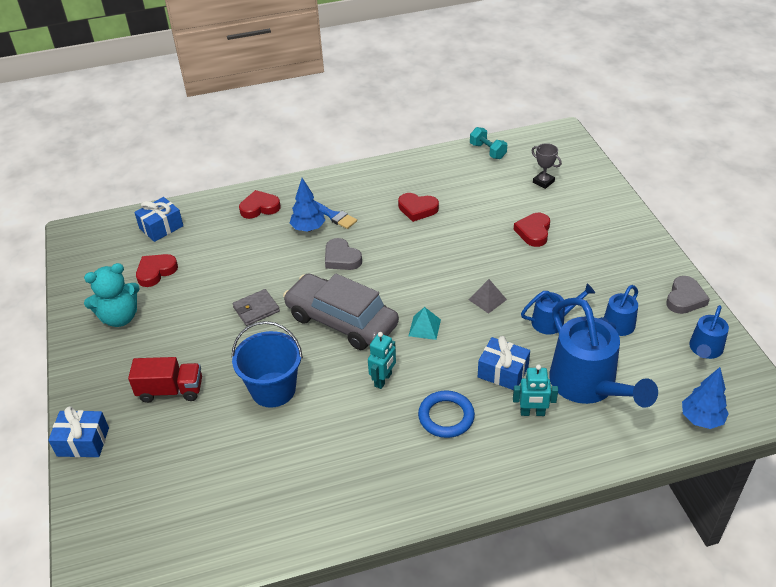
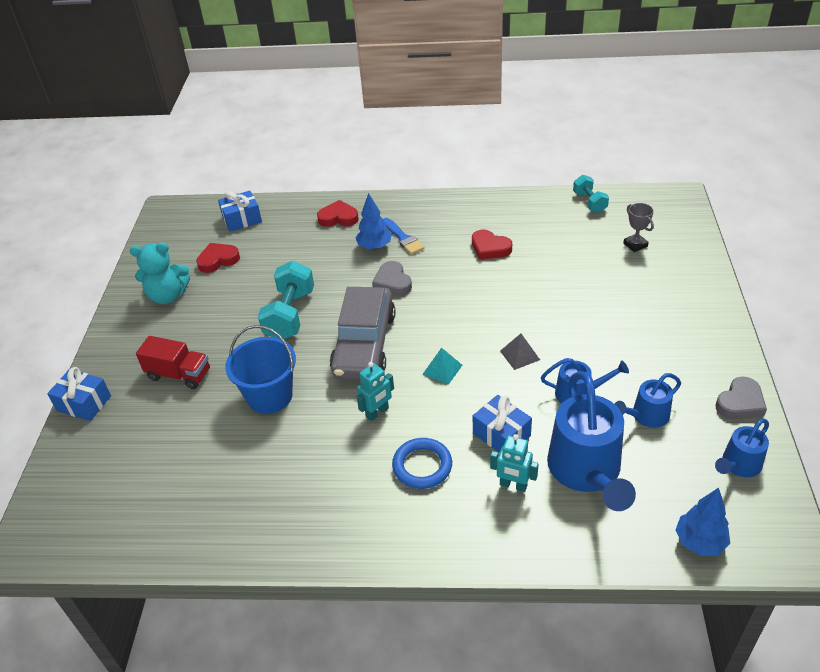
camera: 20 degrees right, 0 degrees up
(256, 309) = (290, 315): grey wallet -> turquoise dumbbell
(341, 321) = (364, 344): grey car -> grey car turned 135 degrees counterclockwise
(533, 232) = (601, 295): red heart -> none

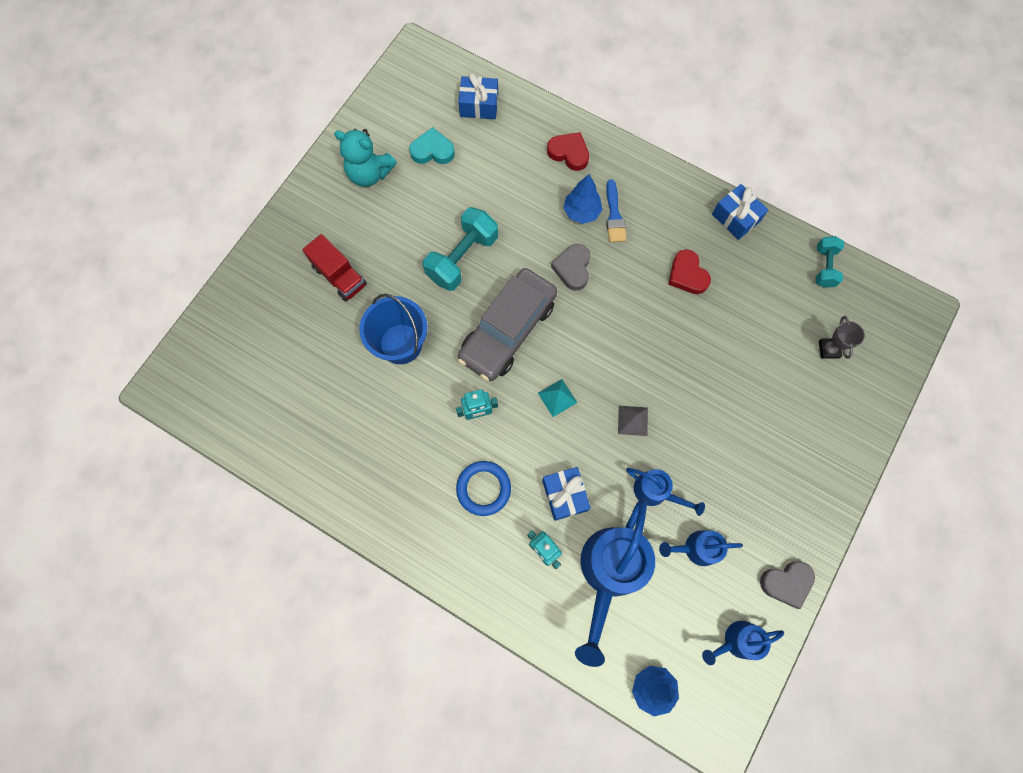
camera: 25 degrees right, 30 degrees up
(84, 403) = (253, 265): blue gift -> blue gift (735, 218)
(218, 260) = (432, 150): red heart -> turquoise heart

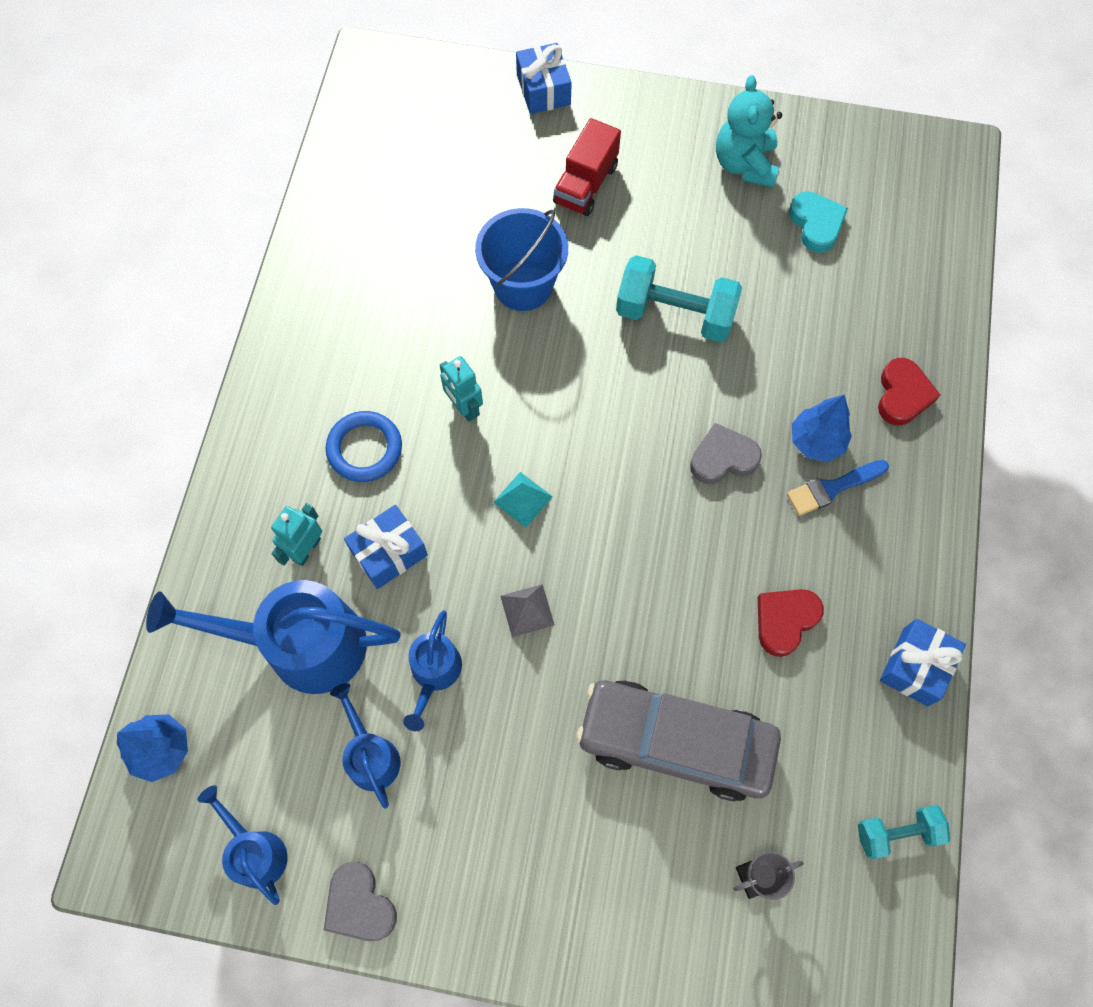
camera: 70 degrees right, 5 degrees down
(479, 105) = (916, 255): blue gift -> blue gift (543, 90)
(508, 330) = (595, 405): grey car -> grey car (675, 742)

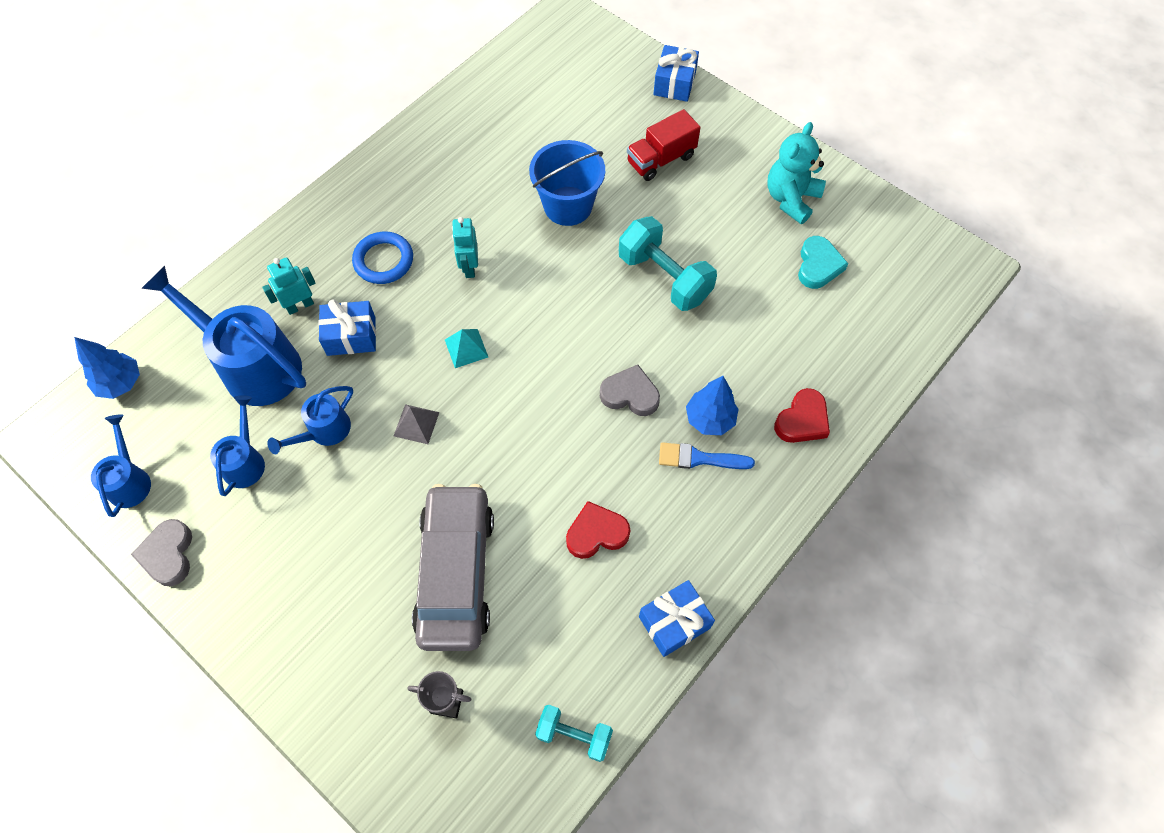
camera: 30 degrees right, 5 degrees down
(675, 742) = (456, 572): grey car -> grey car turned 45 degrees clockwise

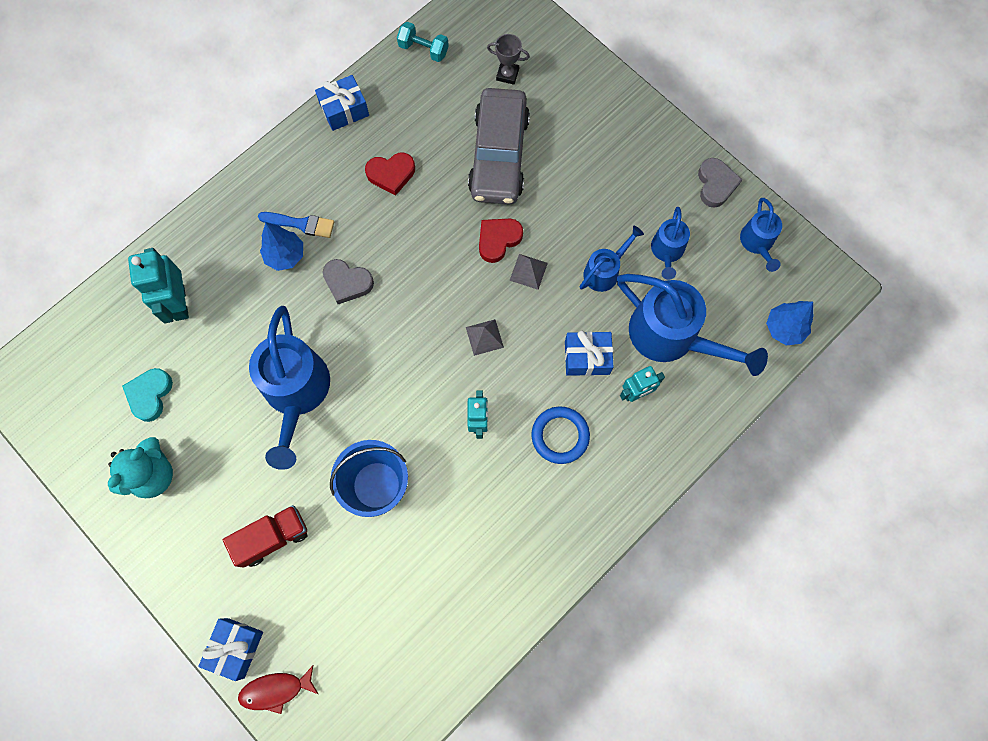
camera: 175 degrees left, 10 degrees up
(466, 348) = (484, 337): turquoise pyramid -> grey pyramid
(633, 60) = (276, 690): none -> red fish
(664, 277) = (296, 394): turquoise dumbbell -> blue watering can
(802, 420) = (209, 248): red heart -> red heart (498, 240)
(818, 357) = (179, 303): none -> turquoise robot

